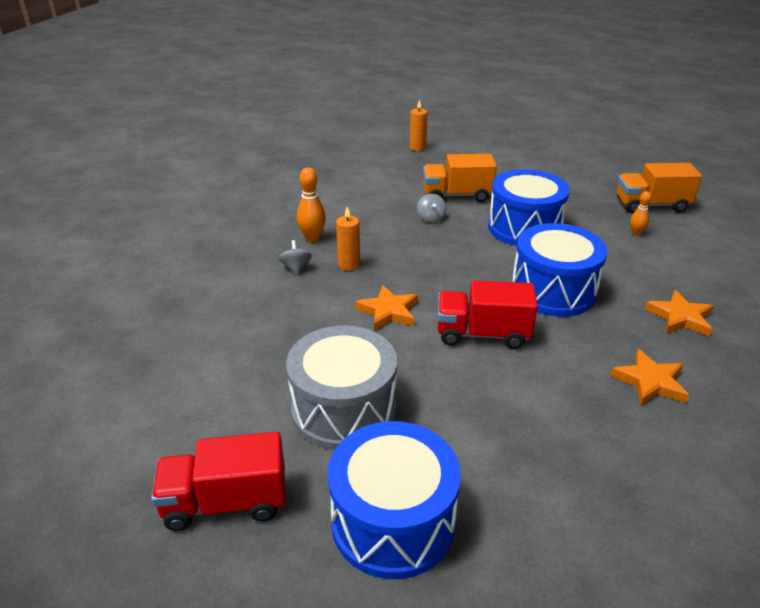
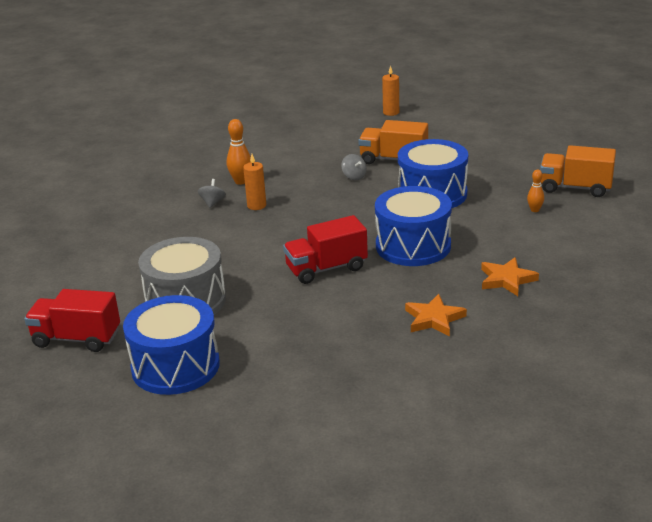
camera: 20 degrees right, 5 degrees down
(388, 311) = (264, 243): orange star -> none
(431, 218) = (354, 177): grey spinning top -> grey spinning top turned 45 degrees counterclockwise
(482, 334) = (326, 268): red truck -> red truck turned 45 degrees counterclockwise

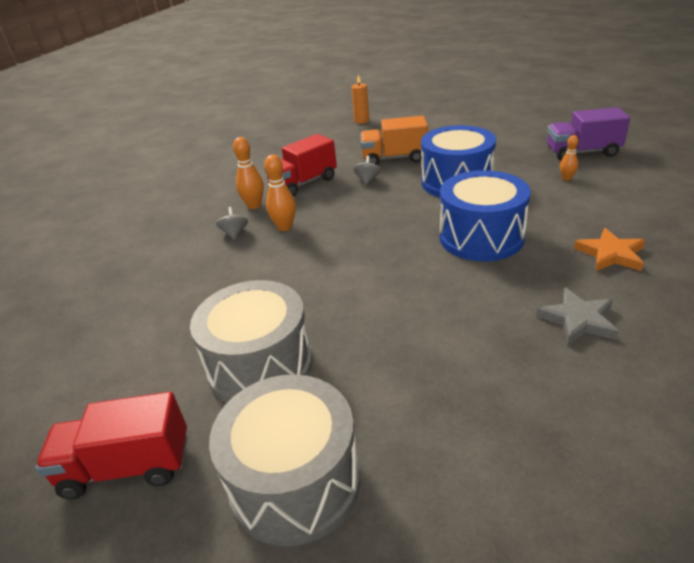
camera: 15 degrees left, 5 degrees up
(175, 366) = (295, 481): blue drum -> grey drum
(256, 205) = (285, 227): orange candle -> orange bowling pin
(326, 268) = (407, 283): red truck -> red truck (303, 183)
(354, 177) = (367, 180): grey spinning top -> grey spinning top turned 120 degrees counterclockwise
(434, 319) = (578, 320): orange star -> grey star
(575, 188) = (582, 152): orange truck -> purple truck

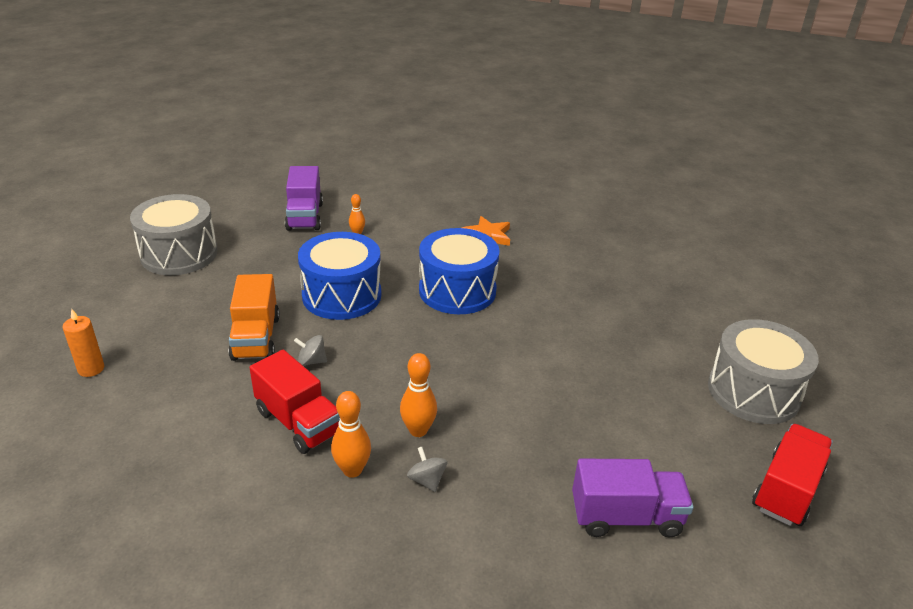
camera: 100 degrees left, 0 degrees up
(127, 466) = (786, 490): red truck -> red truck turned 135 degrees counterclockwise
(156, 330) = (626, 517): none -> purple truck
(234, 233) = (427, 480): grey spinning top -> grey spinning top turned 75 degrees clockwise
(260, 365) = (655, 423): grey drum -> grey drum (179, 254)
(578, 320) = (568, 262): grey star -> none

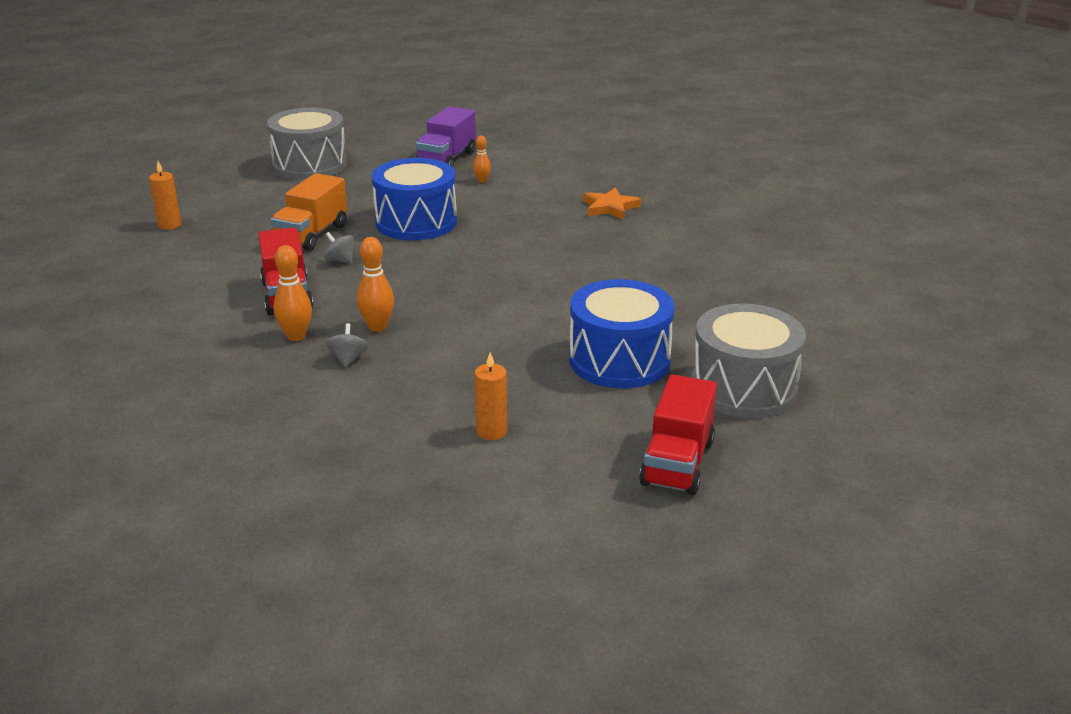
camera: 30 degrees right, 5 degrees down
(457, 290) = (528, 242): blue drum -> blue drum (619, 360)
(626, 517) = (491, 431): purple truck -> orange candle
(786, 490) = (677, 463): red truck -> red truck turned 135 degrees clockwise

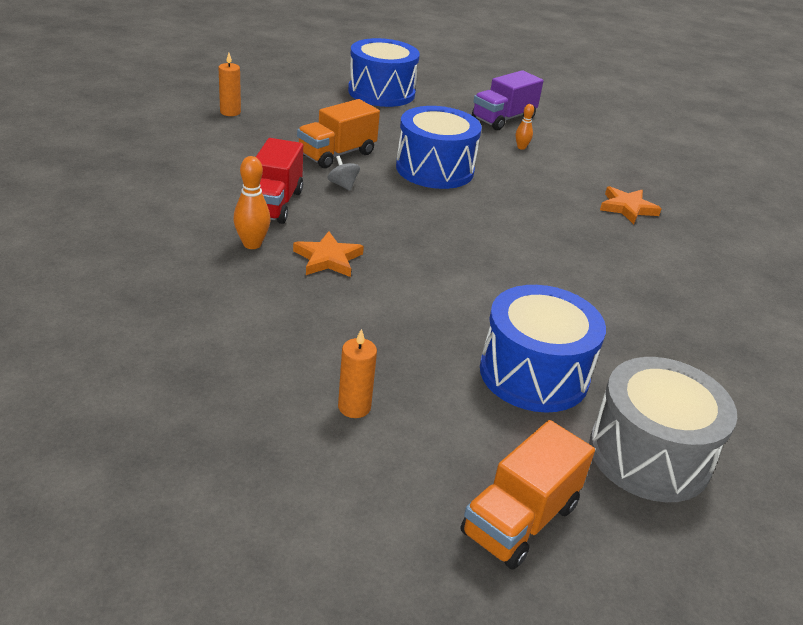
camera: 20 degrees right, 5 degrees up
(310, 165) = (381, 92): grey drum -> blue drum
(348, 359) = (279, 282): grey spinning top -> none
(377, 327) = (328, 259): orange bowling pin -> orange star
(677, 463) = (520, 520): red truck -> orange truck

